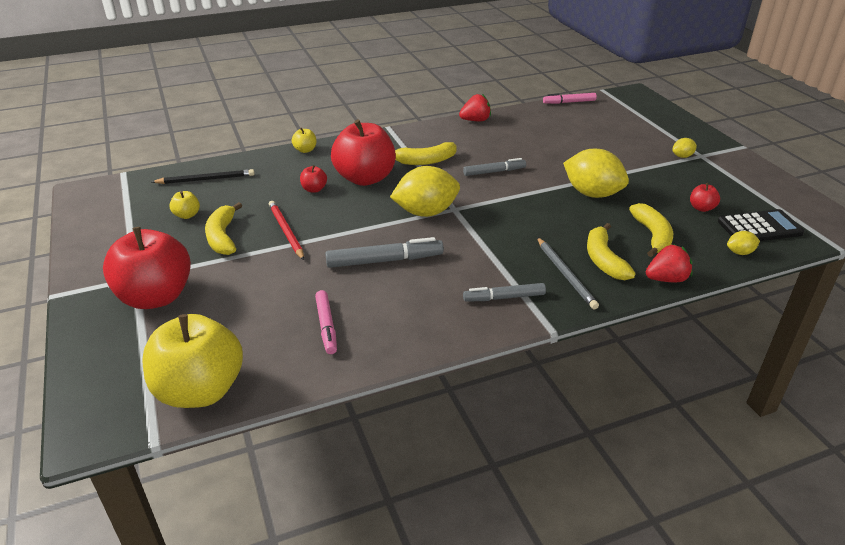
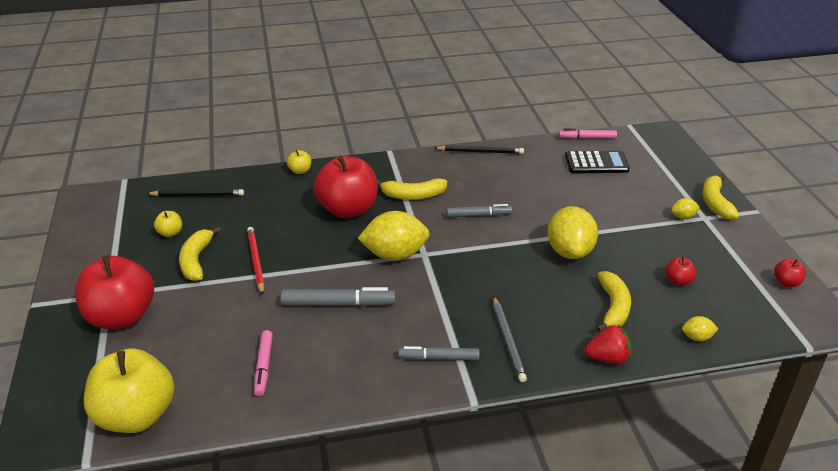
camera: 10 degrees right, 0 degrees up
(314, 189) = (295, 217): red apple -> red apple (786, 282)
(475, 120) = (480, 152): red strawberry -> black pencil
(592, 194) = (569, 251): yellow lemon -> yellow lemon turned 45 degrees clockwise
(604, 260) = (552, 329): yellow banana -> yellow banana (715, 203)
(759, 227) = (730, 311): black calculator -> black calculator (596, 163)

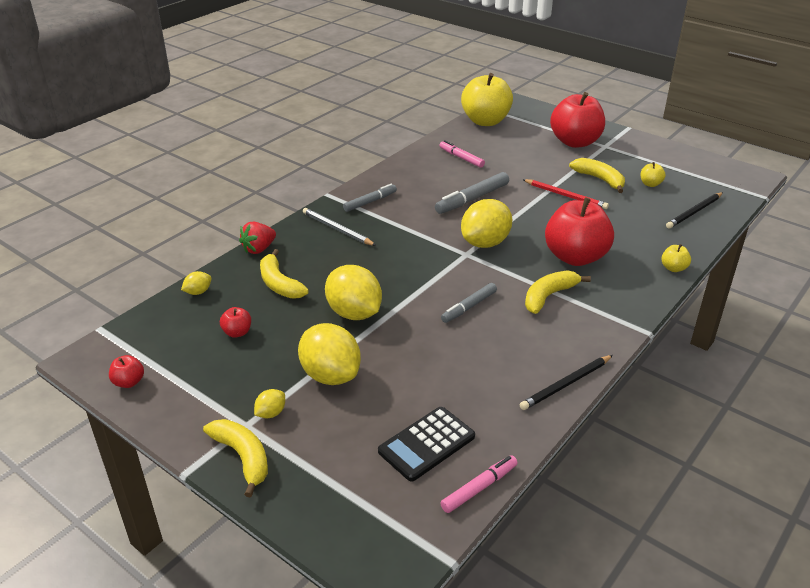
camera: 140 degrees right, 0 degrees up
(625, 219) = (330, 375): none -> yellow lemon

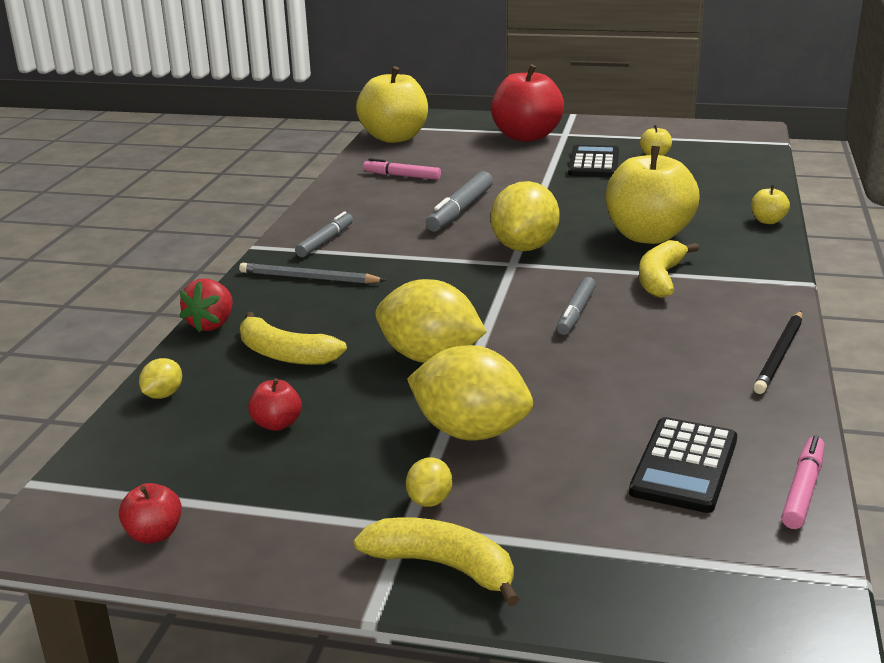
camera: 25 degrees left, 10 degrees down
(565, 196) = (571, 185): red pencil -> none
(575, 257) = (648, 236): red apple -> yellow apple
(599, 179) = (593, 163): yellow banana -> black calculator
(694, 212) = (730, 169): black pencil -> none

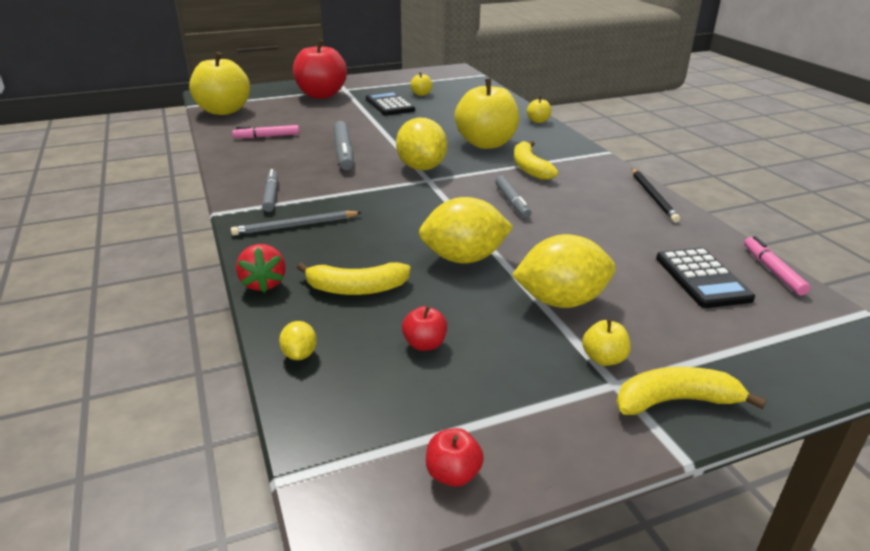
camera: 35 degrees left, 5 degrees up
(429, 501) = (603, 359): yellow lemon -> yellow apple

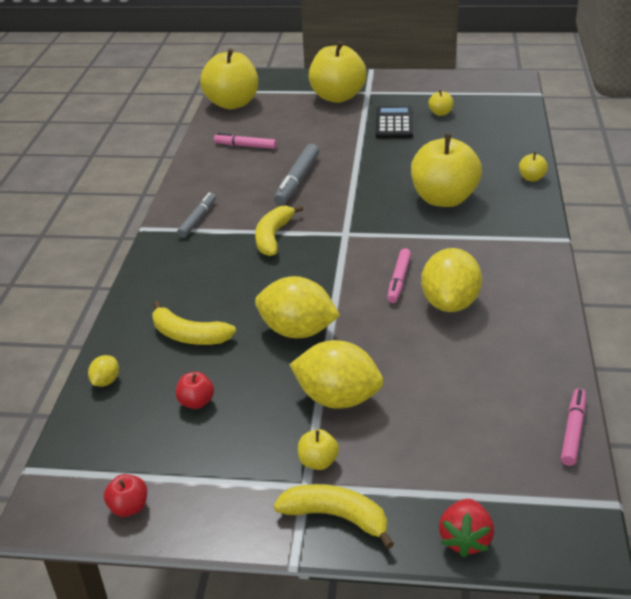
camera: 30 degrees right, 5 degrees up
(263, 284) = (127, 310): red strawberry -> red strawberry (465, 539)
(295, 226) = (192, 258): grey pencil -> none
(321, 95) = (337, 97): red apple -> yellow apple
(421, 167) = (352, 216): yellow lemon -> yellow lemon (450, 303)
(512, 202) = (399, 280): grey marker -> pink marker
(529, 168) = (457, 242): yellow banana -> yellow banana (273, 237)
(653, 197) = (549, 310): black pencil -> none
(702, 278) = (491, 417): black calculator -> none

